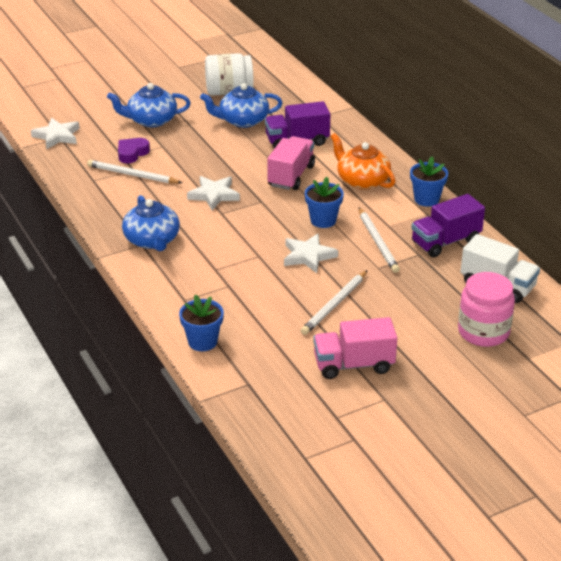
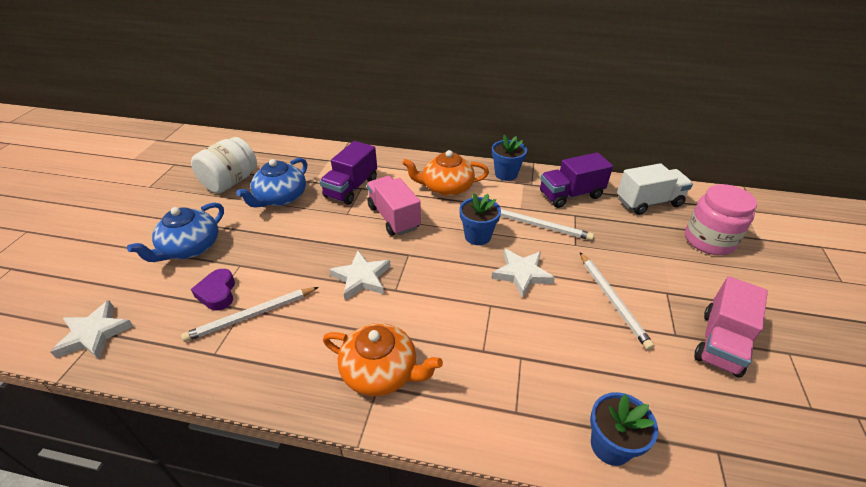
camera: 50 degrees left, 5 degrees up
(152, 240) = (381, 372): blue teapot -> orange teapot
(445, 242) = (570, 195): purple truck -> purple truck turned 60 degrees clockwise

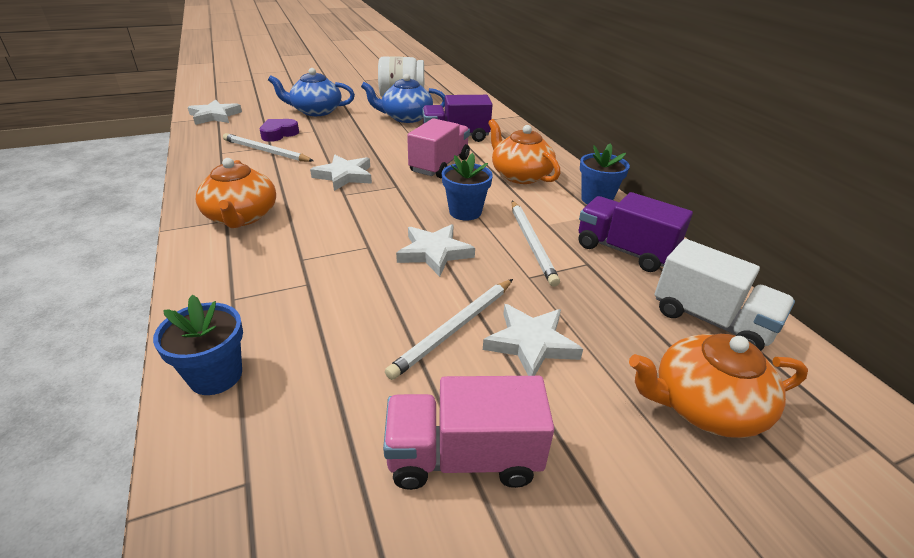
camera: 55 degrees right, 5 degrees down
(640, 274) = (531, 343): none -> white star
(709, 240) = (704, 405): pink jar -> orange teapot

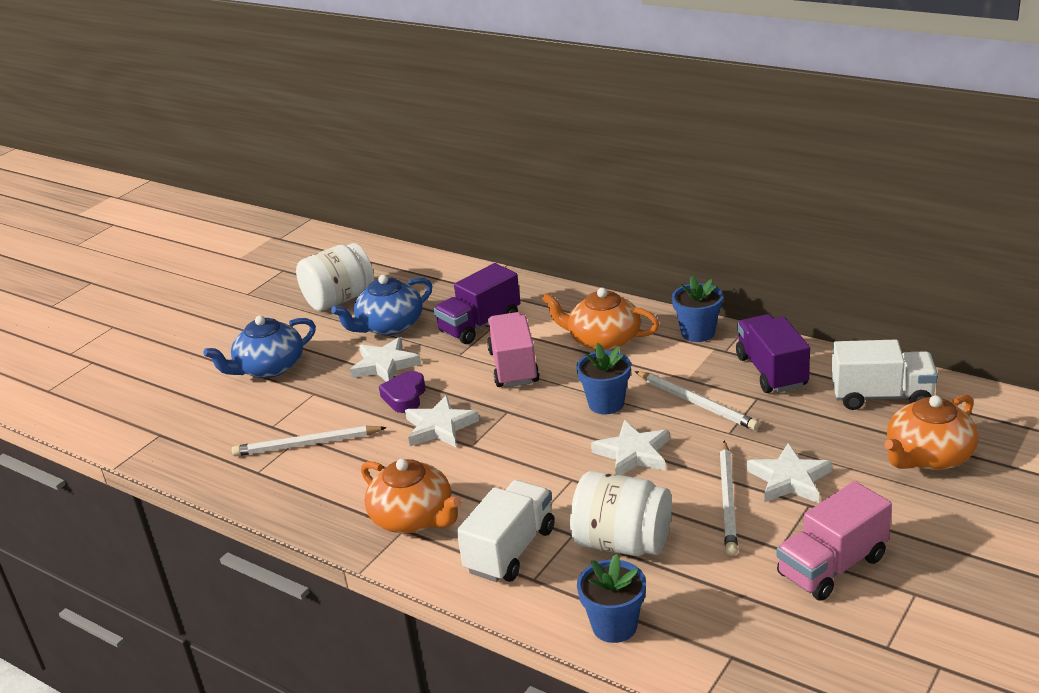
camera: 30 degrees left, 5 degrees down
(215, 116) = (154, 435): white star -> white star (385, 365)
(254, 269) = (510, 550): none -> white truck
(279, 134) = (281, 417): purple heart -> purple heart (405, 397)
(328, 312) = (622, 543): none -> white jar
(624, 251) = (771, 371): purple truck -> purple truck turned 75 degrees clockwise

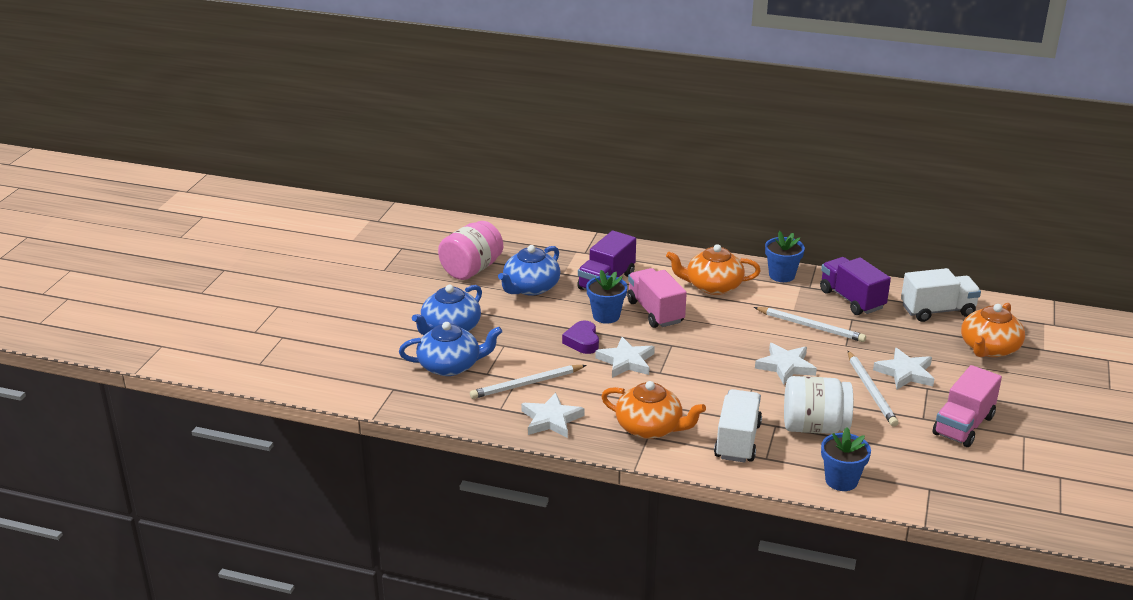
camera: 20 degrees left, 0 degrees up
(239, 413) = (450, 366): none -> blue teapot
(339, 299) = (471, 269): white jar -> pink jar
(385, 365) = (548, 318): white star -> white star (551, 419)
(606, 404) = (744, 333): blue flower pot -> blue flower pot (606, 316)

